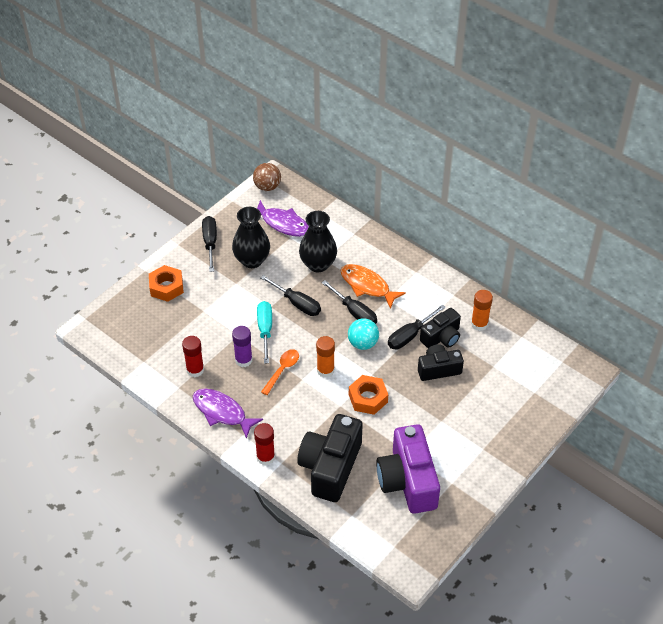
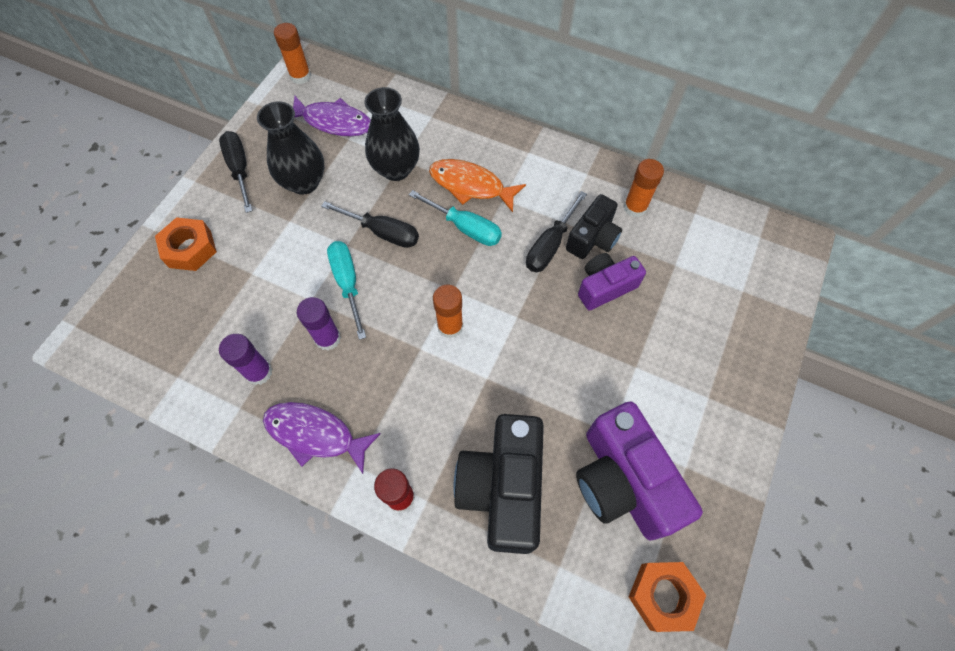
camera: 15 degrees left, 15 degrees up
(195, 370) = (259, 372): red glue stick -> purple glue stick
(267, 187) = (300, 76): brown ball -> orange glue stick
(282, 370) = (388, 341): orange spoon -> none
(354, 312) = (465, 227): black screwdriver -> turquoise screwdriver
(363, 343) = (490, 272): turquoise ball -> none
(368, 398) = (523, 357): orange nut -> orange nut (663, 596)
(438, 369) = (605, 287): black camera -> purple camera

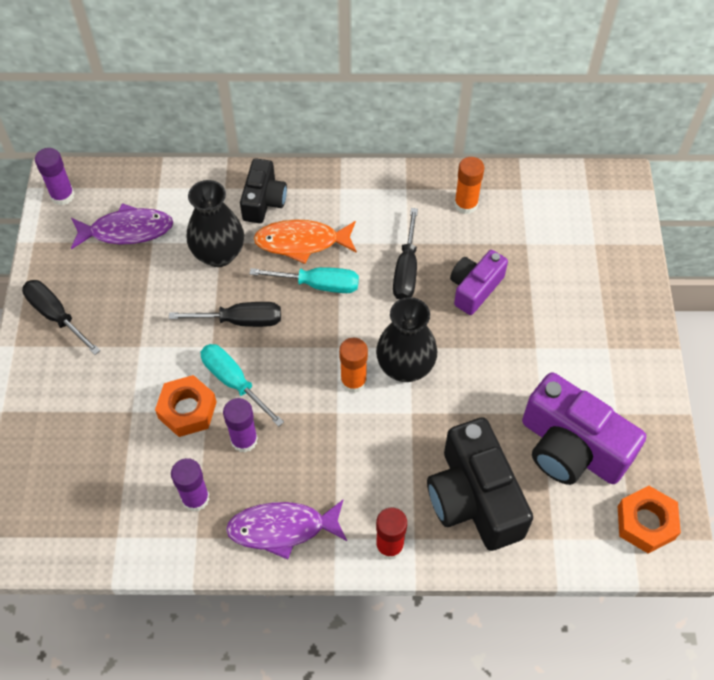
camera: 25 degrees left, 5 degrees down
(190, 249) = (53, 414): orange nut -> orange nut (187, 410)
(300, 76) = (62, 195): orange glue stick -> purple glue stick
(304, 182) = (132, 303): black vase -> black vase (405, 367)
(593, 238) = (441, 248): black camera -> black camera (263, 201)

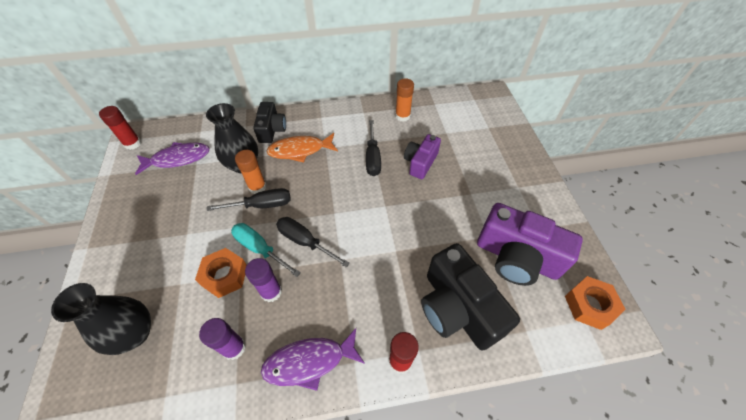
camera: 10 degrees left, 5 degrees down
(56, 316) = (122, 221): black screwdriver -> black screwdriver (305, 242)
(62, 195) = (132, 143): purple glue stick -> red glue stick
(318, 284) = (314, 174): turquoise screwdriver -> none
(353, 381) = (349, 235): orange glue stick -> orange glue stick (257, 187)
(405, 367) = (384, 219): black vase -> black vase (134, 333)

